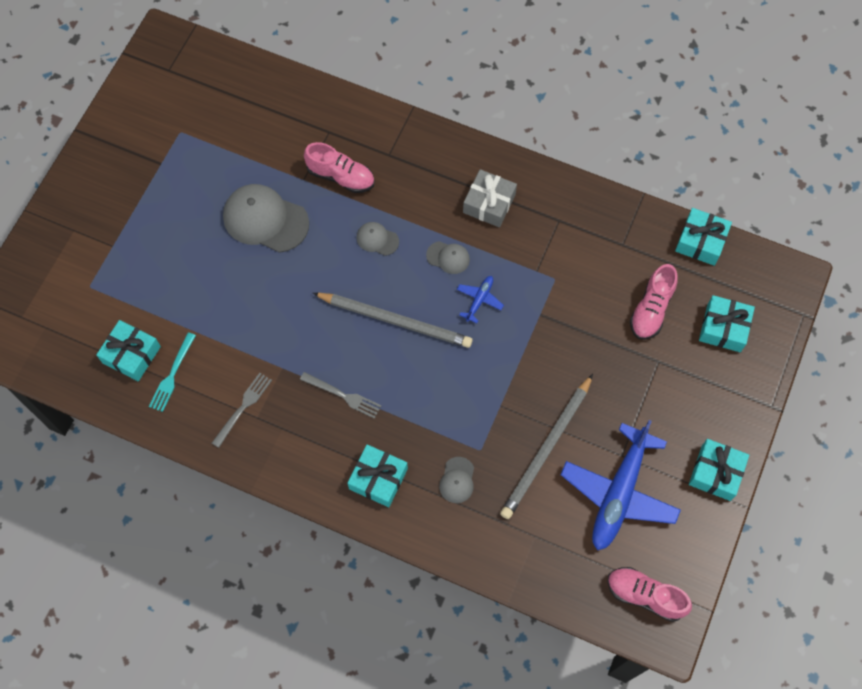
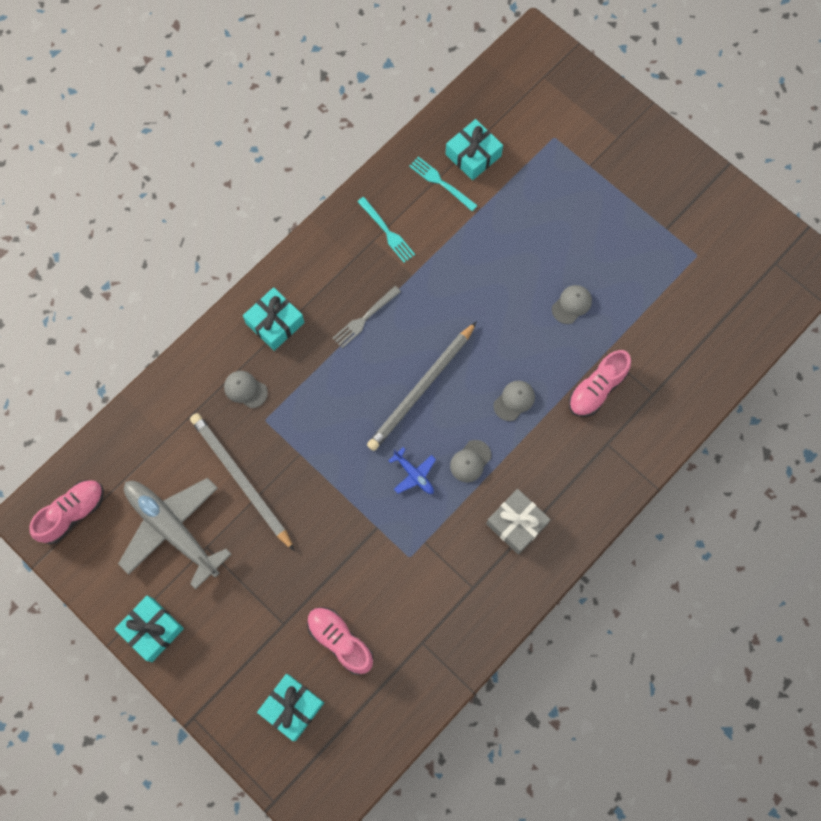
camera: 110 degrees right, 5 degrees up
(243, 407) = (387, 232): grey fork -> turquoise fork
(265, 220) = (571, 304): grey cap -> grey cap, size x0.49
(619, 492) = (173, 530): blue plane -> grey plane
(700, 241) = (395, 728): turquoise gift -> none

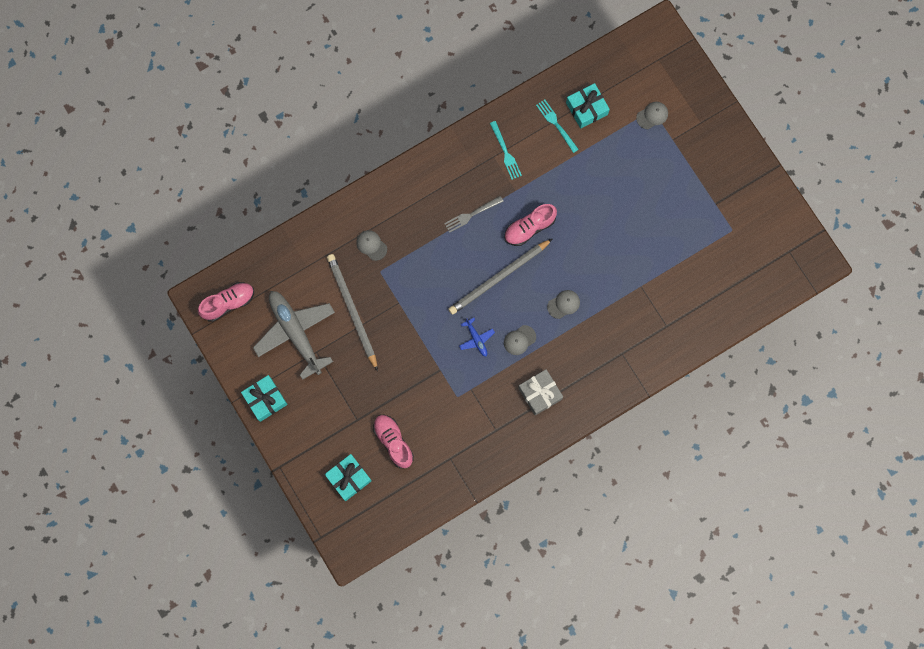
camera: 15 degrees right, 5 degrees up
(275, 323) = (405, 201): turquoise gift -> none
(571, 304) = (627, 243): grey cap -> grey cap (652, 115)
(596, 389) = (626, 311): pink shoe -> pink shoe (529, 228)

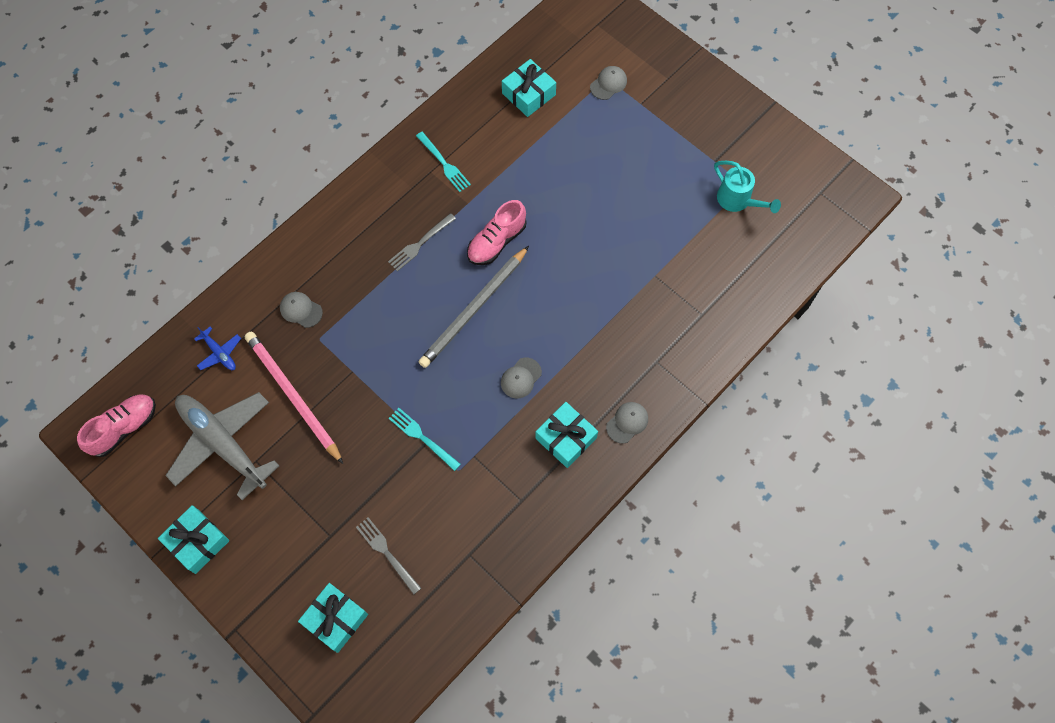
camera: 15 degrees left, 10 degrees down
(352, 310) = (293, 396): grey pencil -> pink pencil
(393, 442) = (386, 553): pink shoe -> grey fork
(476, 339) = (464, 390): blue plane -> blue plane (219, 353)
(540, 393) = (566, 438): grey gift -> turquoise gift
(556, 124) = (497, 119): turquoise fork -> turquoise fork (422, 437)
(563, 304) = (565, 320): grey cap -> grey cap (627, 422)
(722, 241) = (737, 201): none -> turquoise watering can

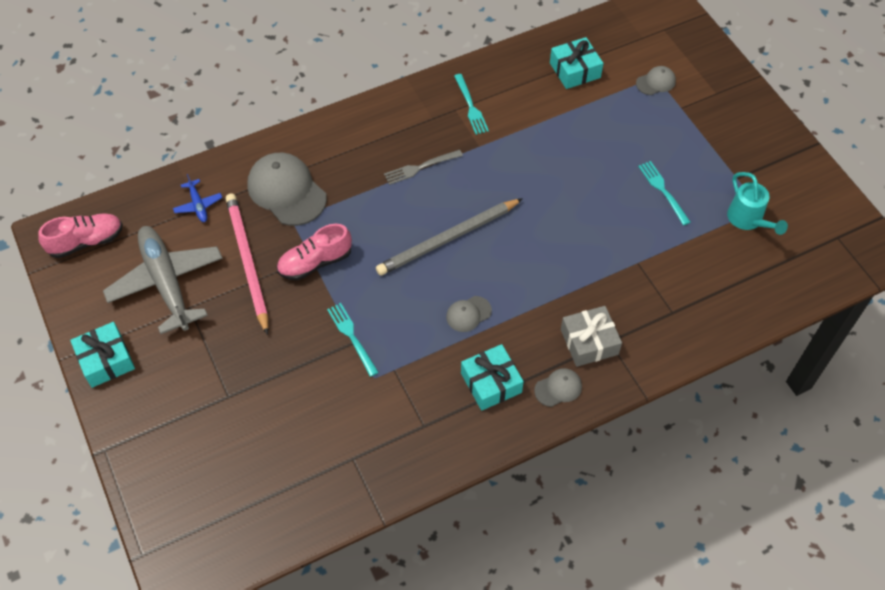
camera: 20 degrees right, 10 degrees down
(301, 310) = (286, 191): grey cap -> grey cap, size x2.03
(335, 619) = (201, 473): turquoise gift -> none
(386, 553) = (274, 429): grey fork -> none
(496, 241) = (493, 187): pink shoe -> pink shoe (315, 262)
(638, 368) = (589, 342): none -> grey gift
(652, 195) = (662, 190): none -> turquoise fork

